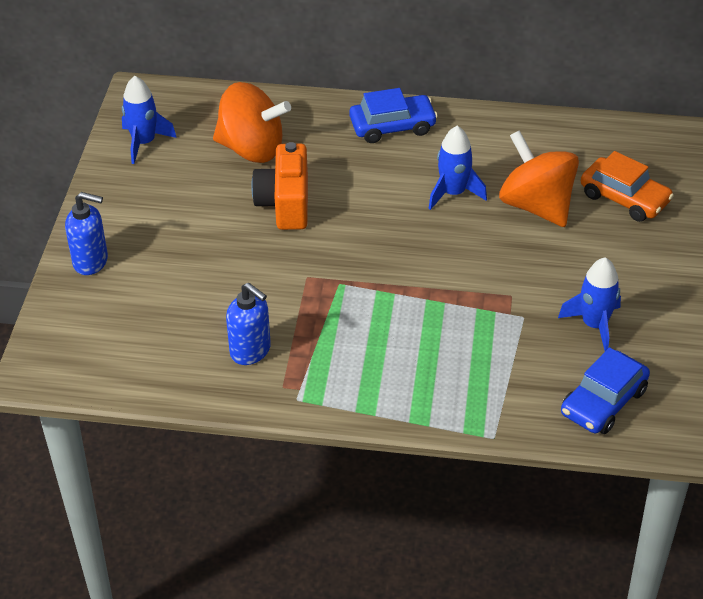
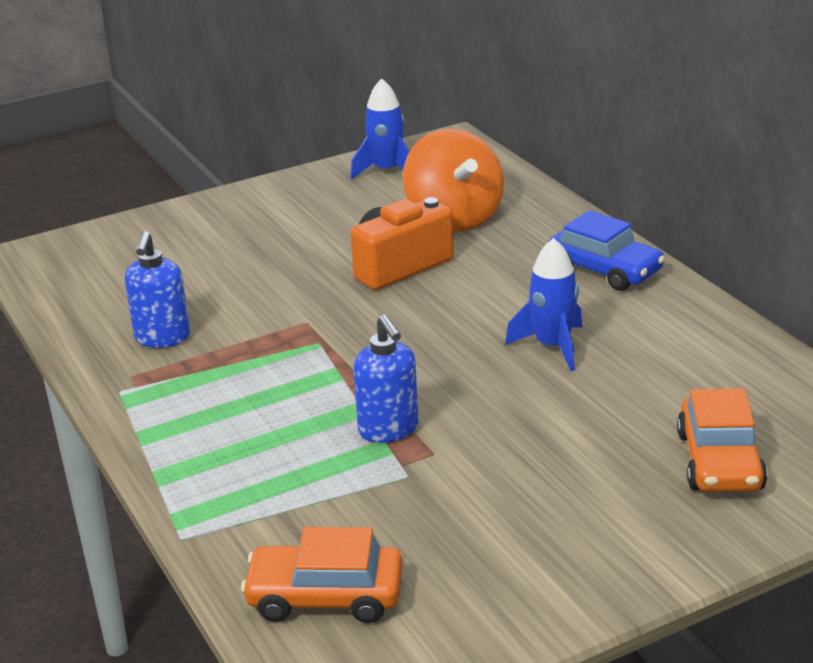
camera: 55 degrees right, 15 degrees down
(91, 262) = (195, 217): blue soap dispenser -> blue soap dispenser (389, 430)
(536, 206) = (611, 406): orange spinning top -> none
(594, 325) = (455, 533): blue rocket -> none
(603, 402) = (325, 596): blue car -> orange car

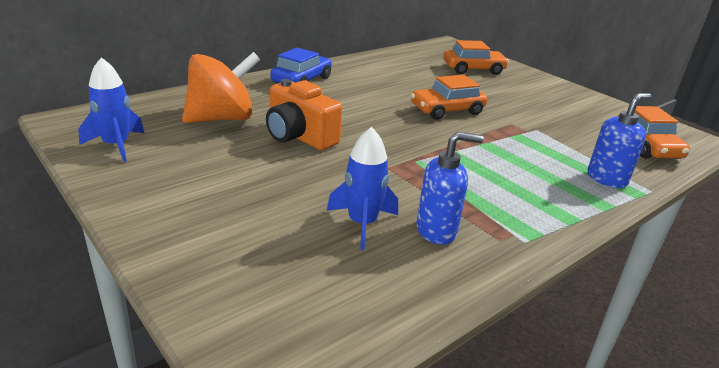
camera: 105 degrees left, 0 degrees up
(389, 430) = (500, 135): blue soap dispenser -> blue soap dispenser (607, 179)
(489, 392) = (447, 110): none -> orange car
(552, 347) = (392, 95): blue rocket -> blue rocket (362, 223)

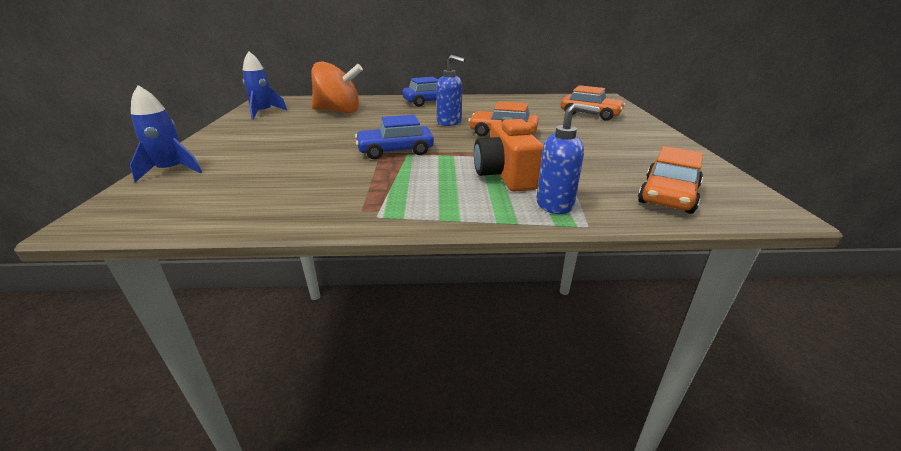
camera: 40 degrees right, 0 degrees up
(299, 136) = (362, 127): orange camera -> orange camera (505, 175)
(362, 223) = (296, 173): blue rocket -> blue rocket (171, 171)
(398, 161) = (395, 151): none -> blue car
(437, 231) = (330, 191): blue soap dispenser -> blue soap dispenser (449, 122)

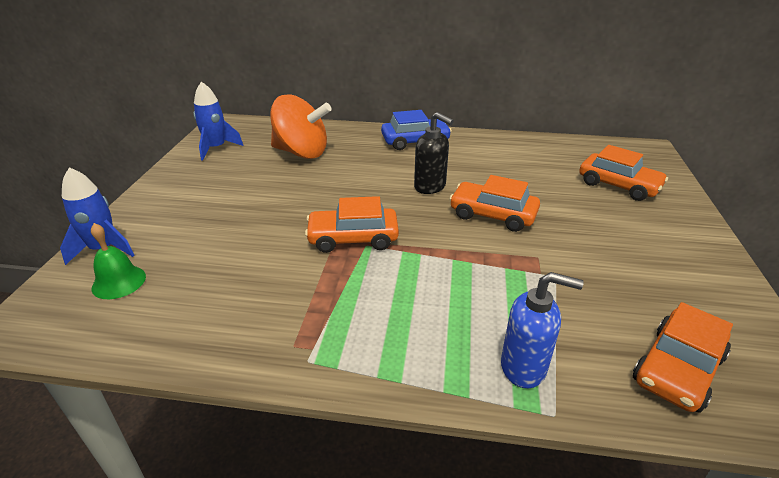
camera: 10 degrees right, 5 degrees up
(190, 188) = (119, 282): none -> green bell
(395, 151) = (353, 238): blue car -> orange car
(449, 122) = (430, 187): blue soap dispenser -> black soap dispenser
(505, 175) = (475, 302): orange camera -> none

